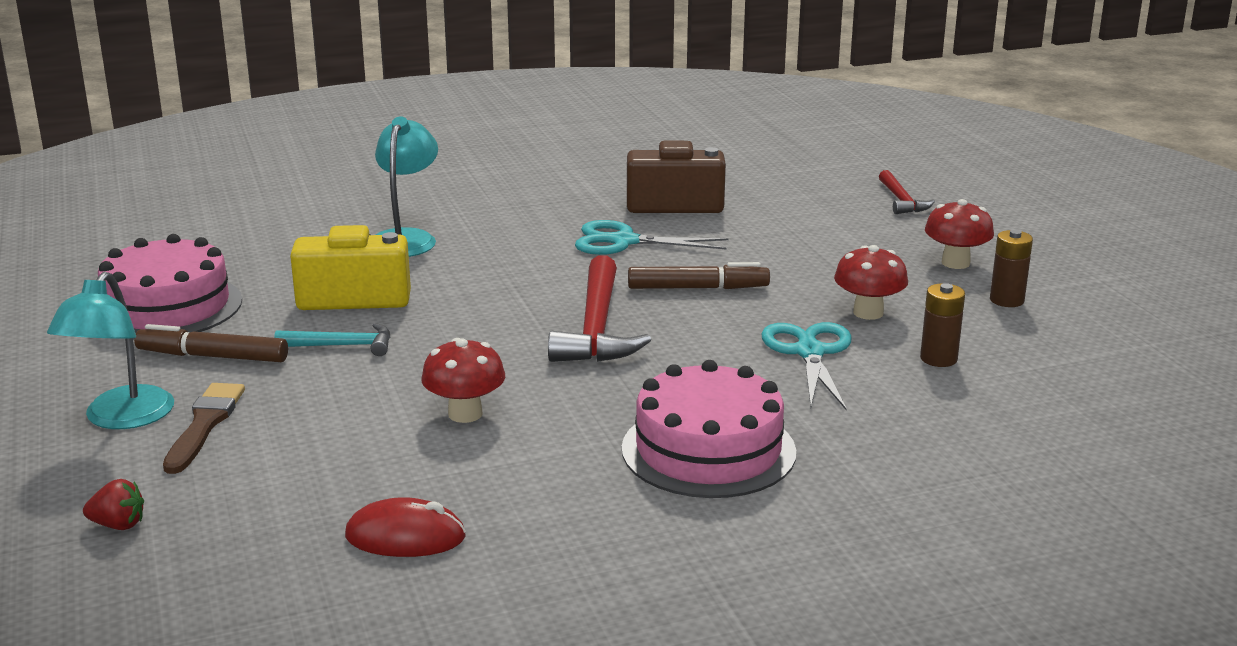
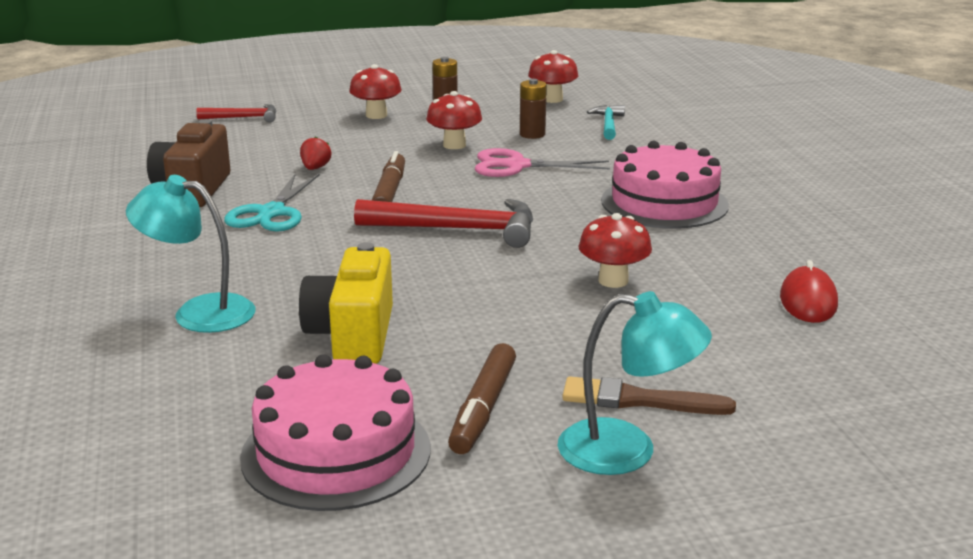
camera: 85 degrees left, 0 degrees up
(118, 525) = (832, 427): red strawberry -> red strawberry (315, 168)
(342, 346) = (470, 338): turquoise hammer -> turquoise hammer (608, 124)
(809, 352) = (517, 166): turquoise scissors -> pink scissors
(1112, 369) = (552, 99): none -> red mushroom

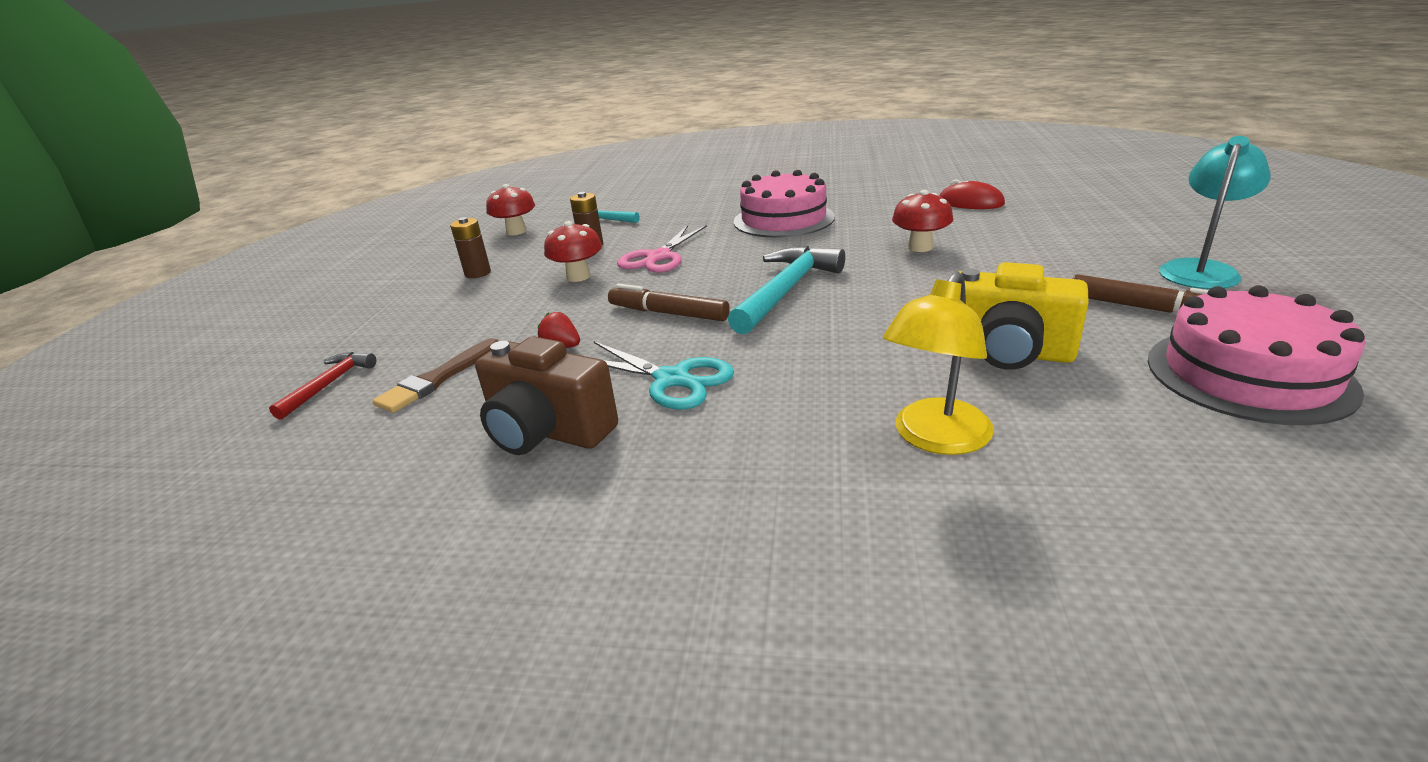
camera: 65 degrees left, 5 degrees up
(199, 312) = (935, 438): turquoise lamp -> yellow lamp
(376, 115) = (444, 305): red mushroom -> none
(458, 229) = (786, 290): red hammer -> turquoise hammer
(638, 400) = (1122, 259): brown brush -> brown brush (437, 379)

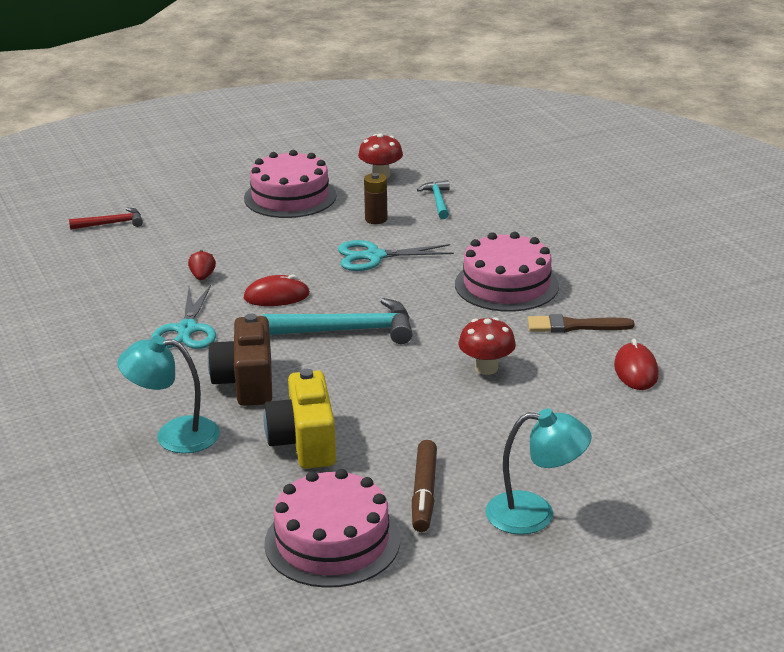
camera: 55 degrees right, 0 degrees up
(437, 379) = (138, 253): brown brush -> brown brush (574, 326)
(478, 273) = (290, 197): brown battery -> pink cake
(547, 432) = (106, 312): brown camera -> brown camera (246, 382)
(578, 277) = (313, 238): red mushroom -> none
(659, 257) = (374, 256): pink scissors -> turquoise scissors
(668, 313) = (276, 296): brown marker -> red mouse
(935, 438) = (174, 435): yellow lamp -> turquoise lamp

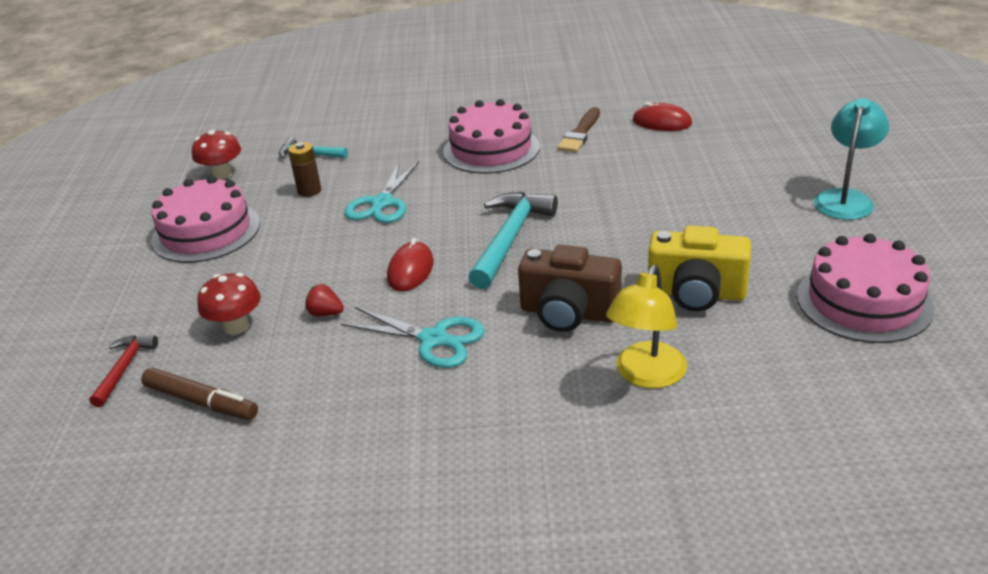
camera: 65 degrees left, 5 degrees up
(174, 435) = (646, 375): turquoise lamp -> yellow lamp
(424, 493) = (801, 242): brown marker -> brown marker (201, 402)
(486, 368) = (621, 181): red mushroom -> red mushroom (236, 326)

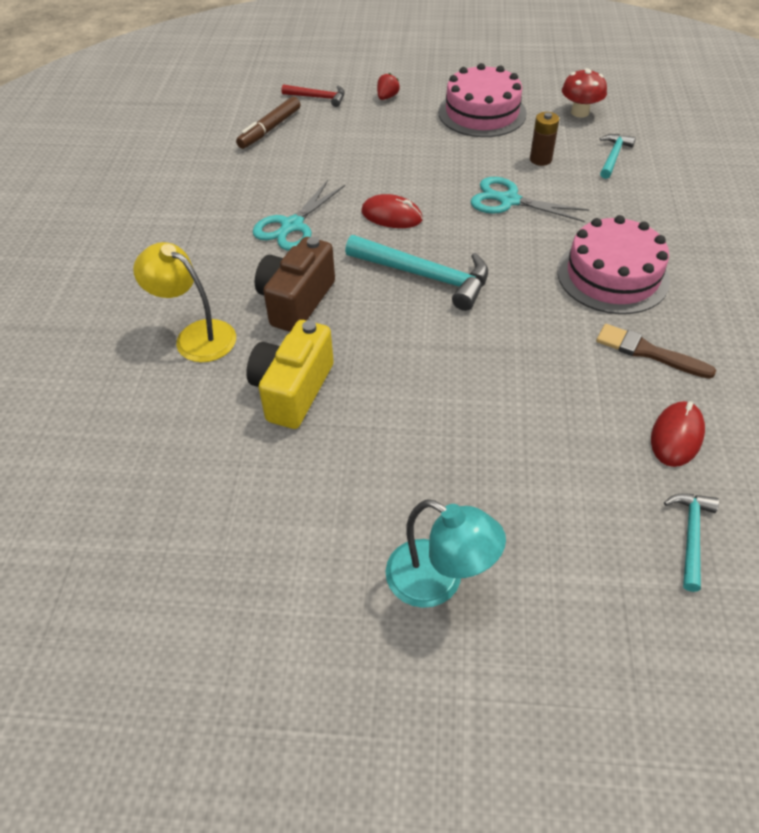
camera: 95 degrees right, 15 degrees up
(236, 326) = (346, 136): red mushroom -> none
(325, 313) = (347, 174): red strawberry -> red strawberry (387, 97)
(745, 117) = (690, 536): none -> turquoise hammer
(864, 301) = (228, 521): pink cake -> none

